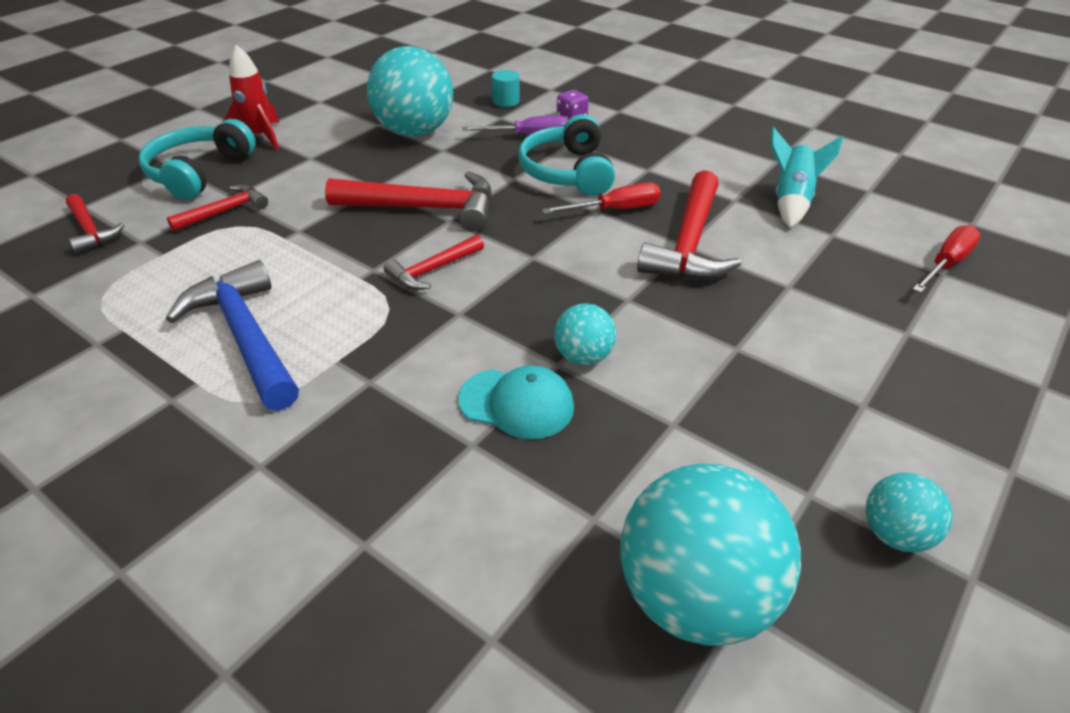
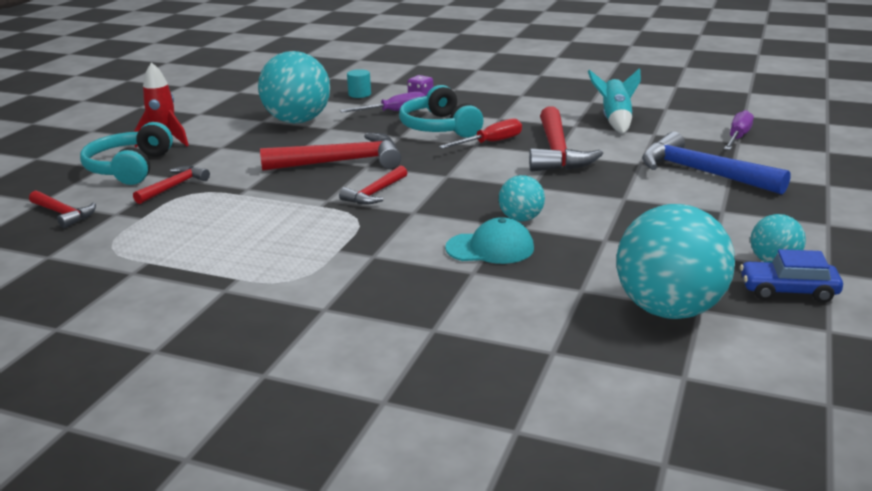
camera: 15 degrees left, 15 degrees down
(246, 336) = (255, 249): blue hammer -> blue hammer (702, 172)
(891, 606) = (788, 291): none -> blue car
(946, 264) = (738, 137): red screwdriver -> purple screwdriver

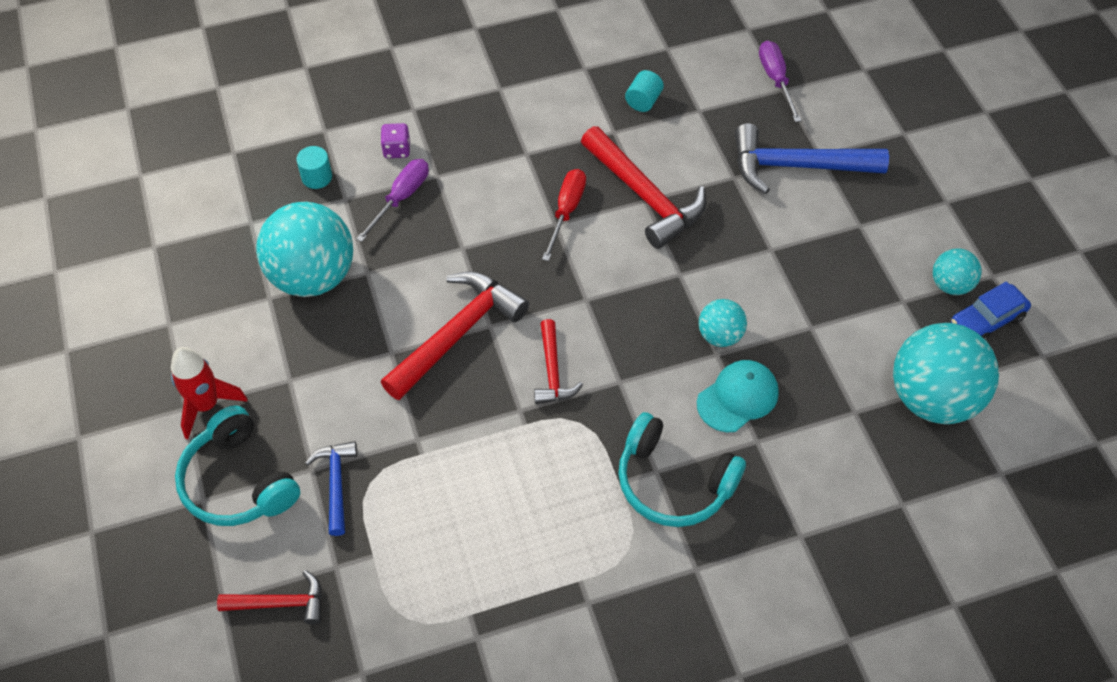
camera: 40 degrees left, 30 degrees up
(174, 187) = (336, 484): red hammer -> blue hammer
(439, 127) = (484, 207): turquoise headphones -> turquoise headphones (673, 482)
(615, 121) = (643, 101): turquoise rocket -> turquoise cylinder

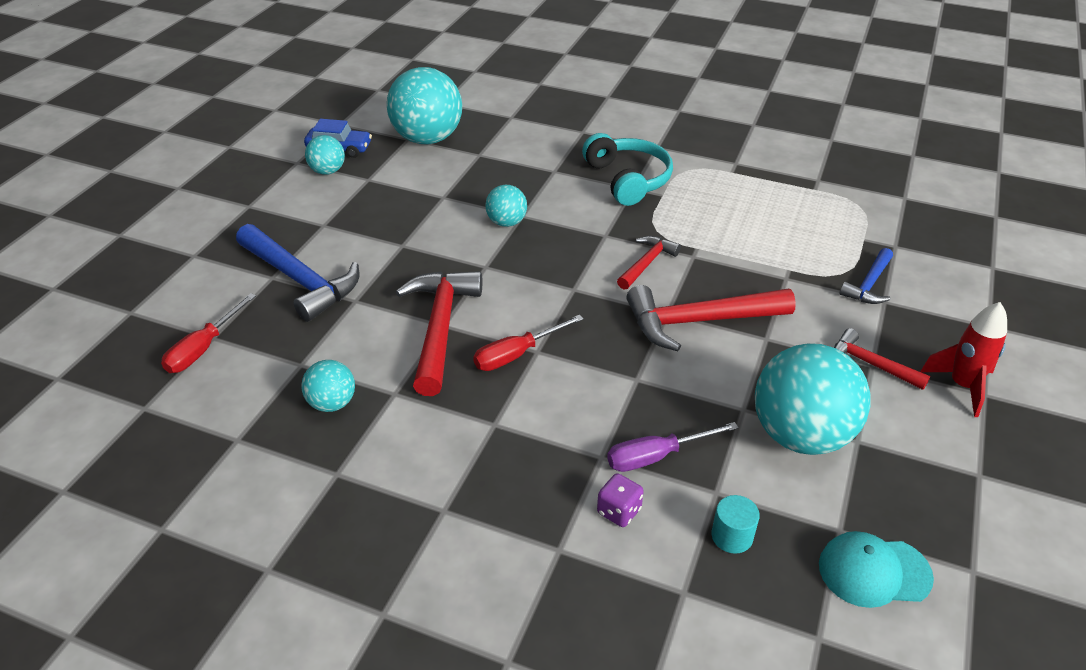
camera: 140 degrees left, 15 degrees down
(238, 481) = (952, 322): turquoise headphones -> none
(280, 603) = (947, 247): red hammer -> red hammer (871, 364)
(643, 101) = (332, 403): turquoise cylinder -> turquoise ball
(738, 397) = (538, 192): turquoise cap -> turquoise cap (874, 571)
(776, 80) = (203, 348): purple screwdriver -> red screwdriver

